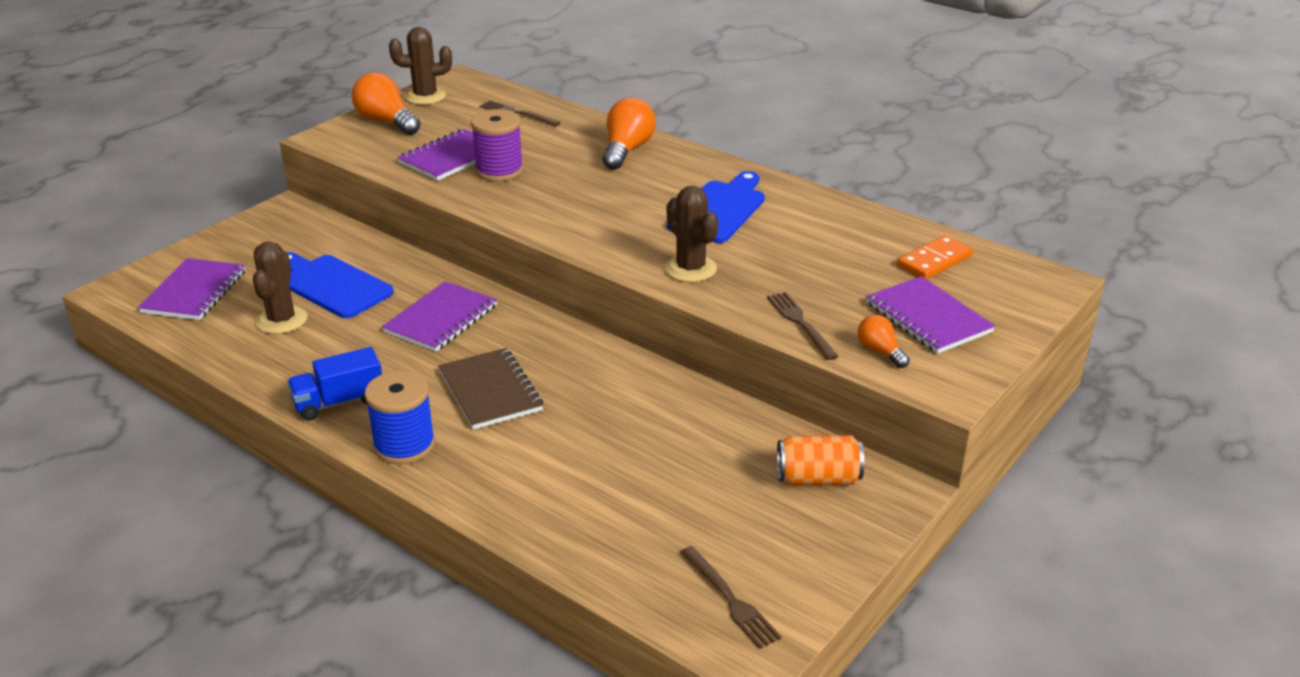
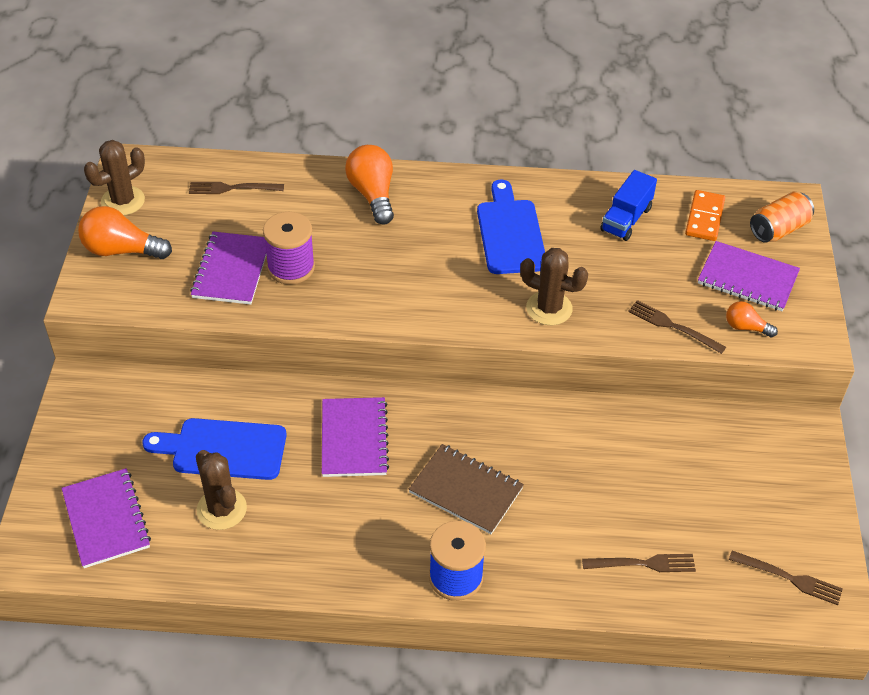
camera: 35 degrees left, 15 degrees up
(339, 402) = (362, 565): blue truck -> blue truck (626, 219)
(590, 516) = (644, 563): none -> brown fork
(818, 478) = (754, 447): orange can -> orange can (778, 229)

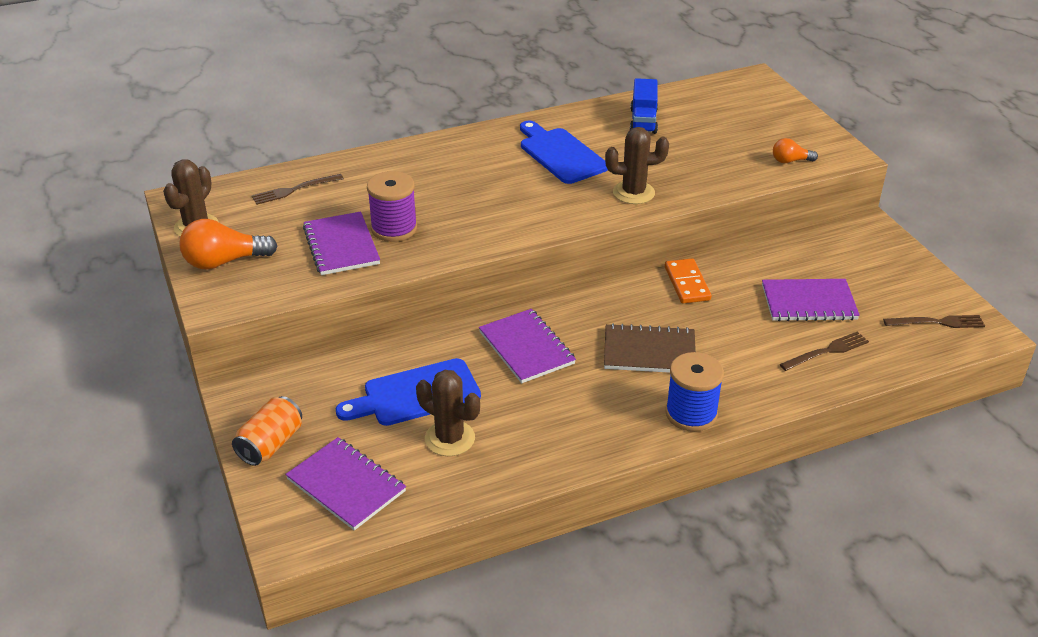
camera: 25 degrees left, 10 degrees down
(372, 194) = (424, 160): orange light bulb -> none
(672, 326) = (736, 176): brown fork -> none
(704, 218) = (701, 104): orange domino -> orange domino (687, 283)
(747, 278) = (764, 131): purple notebook -> purple notebook (808, 302)
(778, 229) = (760, 96): orange can -> orange can (270, 444)

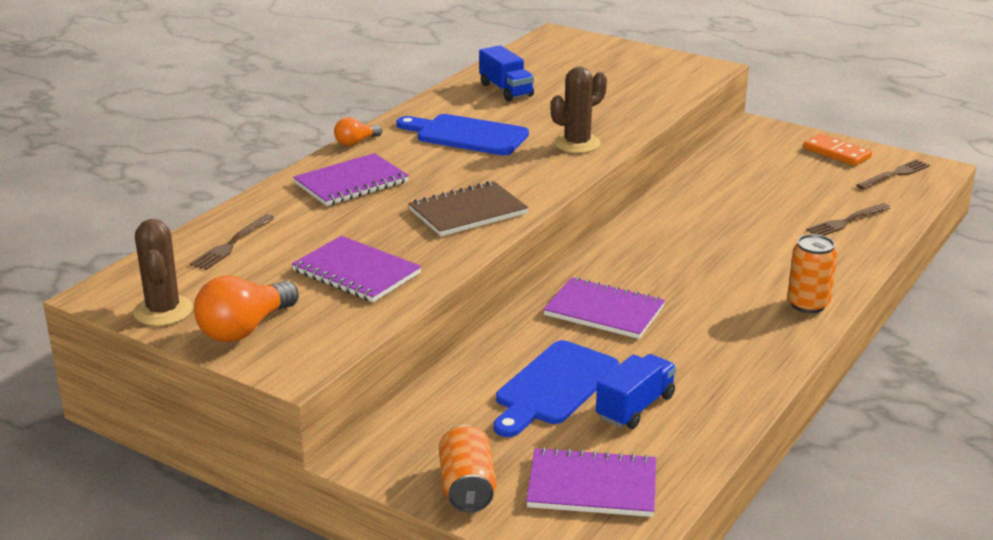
camera: 35 degrees left, 10 degrees down
(394, 229) = (391, 241): purple spool -> none
(450, 438) = (635, 407): brown cactus -> blue truck
(649, 352) = (712, 274): brown notebook -> brown notebook (468, 212)
(687, 283) = (673, 214): orange domino -> orange domino (836, 153)
(691, 414) = (808, 304): blue spool -> orange can
(790, 161) = (672, 84): orange light bulb -> orange light bulb (355, 142)
(808, 302) = (786, 194): purple notebook -> purple notebook (351, 183)
(827, 351) = (846, 222): brown fork -> brown fork turned 150 degrees counterclockwise

